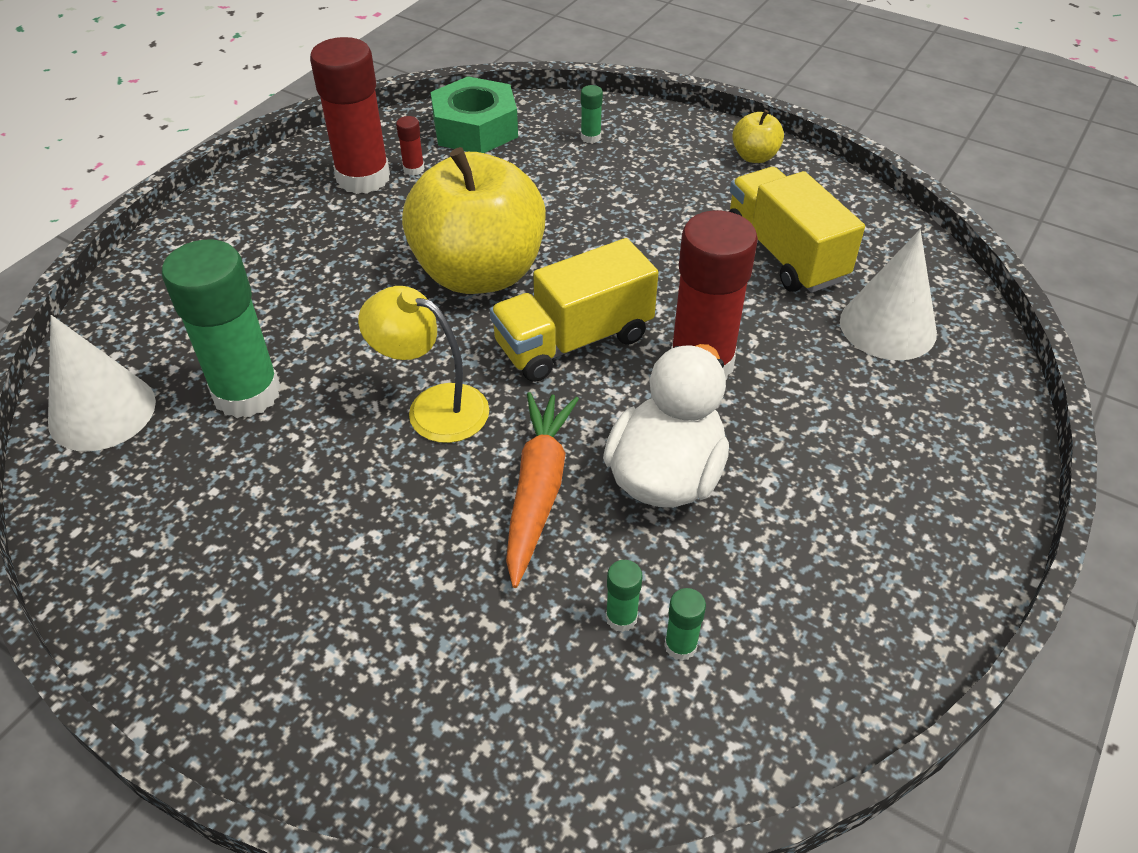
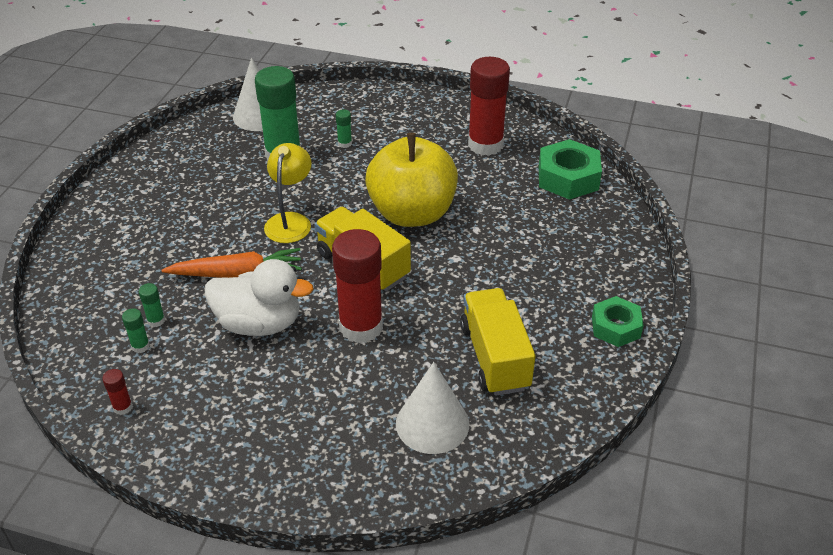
camera: 75 degrees right, 5 degrees down
(413, 169) = (505, 162): red glue stick -> red glue stick (123, 407)
(590, 137) = (590, 234): green glue stick -> green glue stick (345, 143)
(754, 157) = (615, 327): yellow apple -> green nut
(784, 254) = (495, 357): yellow truck -> yellow truck turned 60 degrees counterclockwise

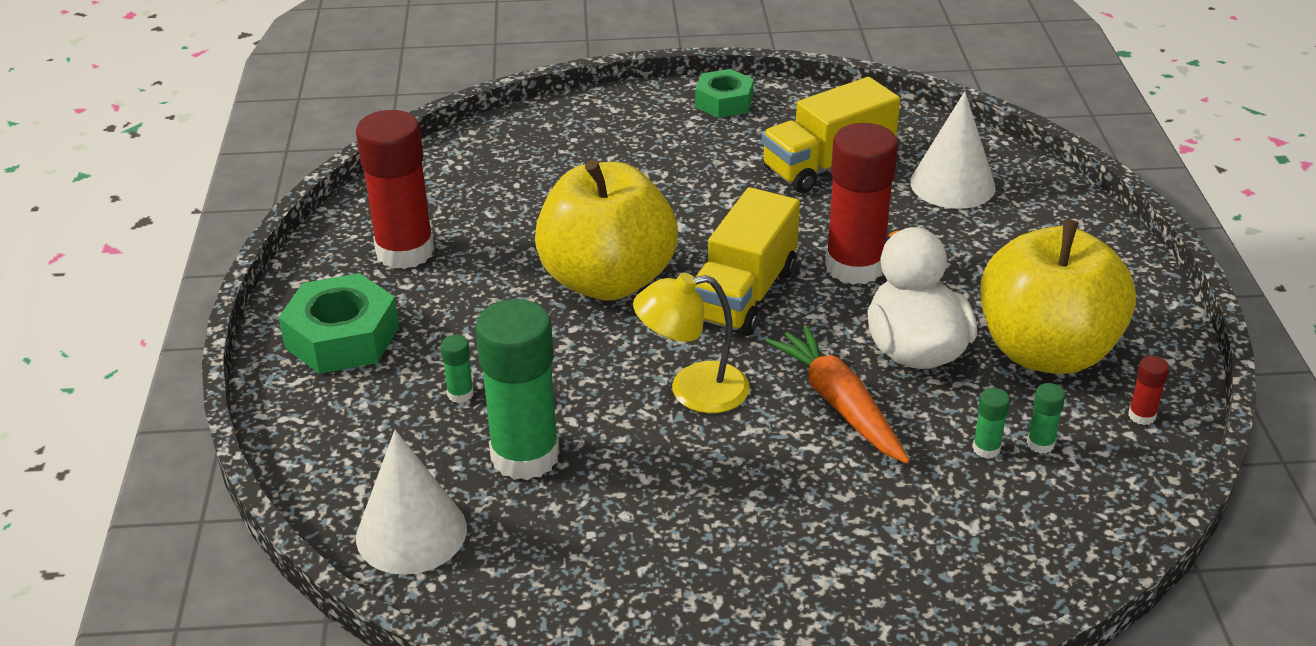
camera: 110 degrees left, 5 degrees down
(213, 388) = (1046, 351): none -> yellow apple
(568, 178) = (458, 170): green nut -> green nut (342, 337)

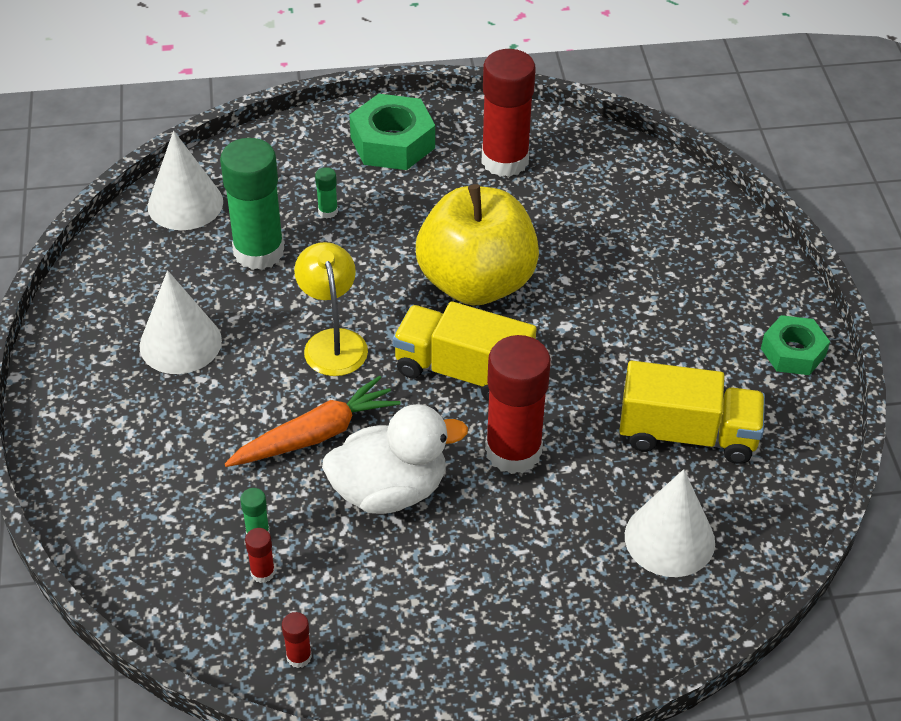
camera: 85 degrees right, 10 degrees up
(686, 526) = (180, 343): none -> white cone
(827, 165) = (687, 435): yellow truck -> yellow truck turned 135 degrees clockwise
(1040, 444) = (263, 572): green glue stick -> red glue stick
(1046, 351) = (391, 591): yellow apple -> none

